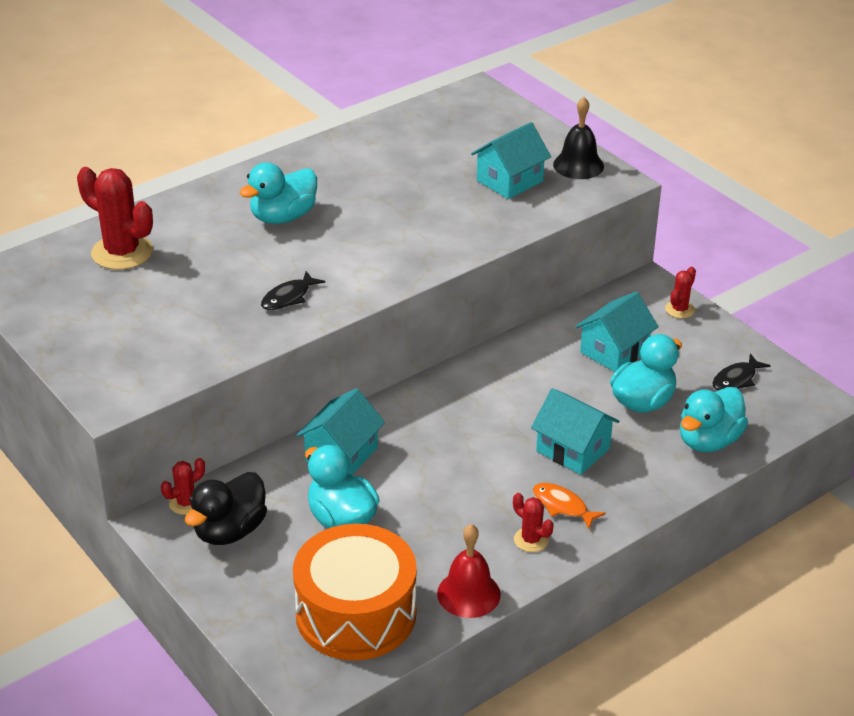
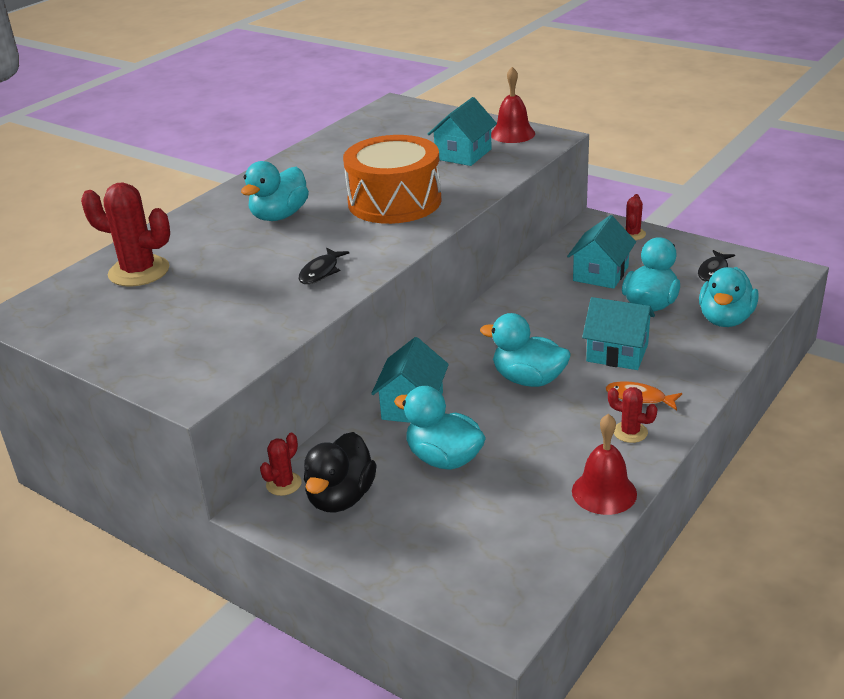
camera: 15 degrees left, 5 degrees down
(356, 613) = (508, 539): orange drum -> orange drum (394, 201)
(467, 456) = (528, 379): none -> turquoise duck
(578, 165) = (512, 134): black bell -> red bell

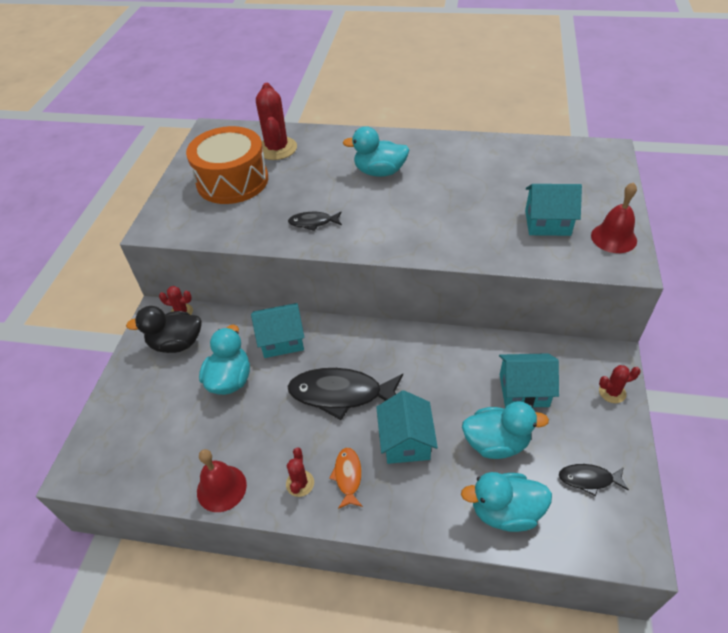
camera: 65 degrees right, 15 degrees up
(394, 201) = (436, 217): orange drum -> orange drum (232, 181)
(528, 379) = (341, 394): turquoise duck -> black fish

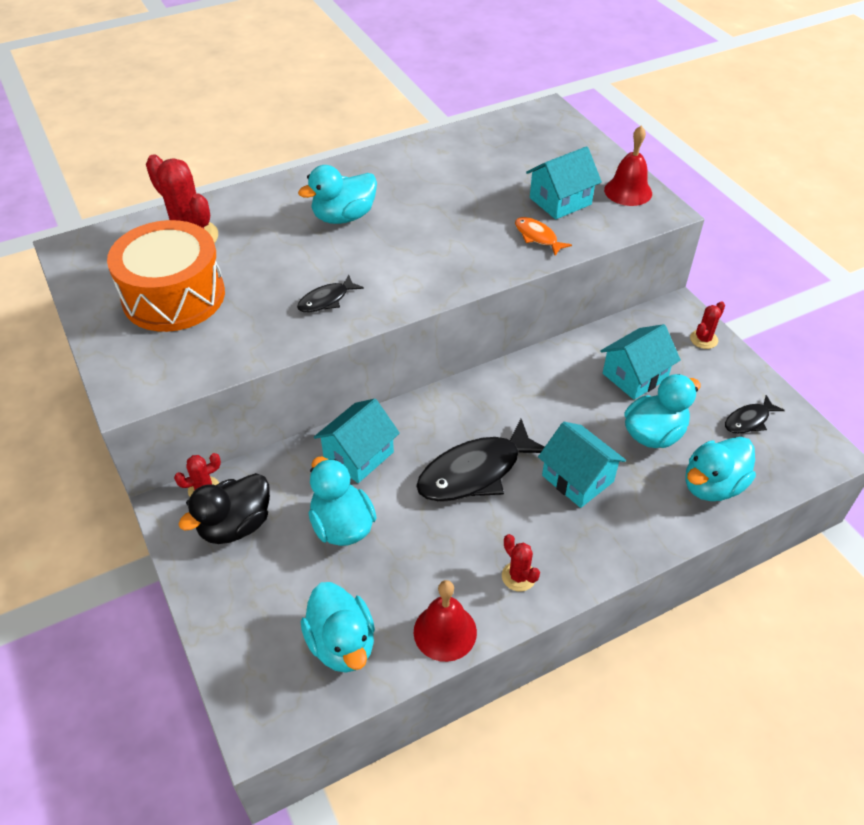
camera: 40 degrees left, 0 degrees up
(161, 453) = (342, 644): none -> turquoise duck
(348, 476) = (556, 541): orange fish -> orange fish (537, 237)

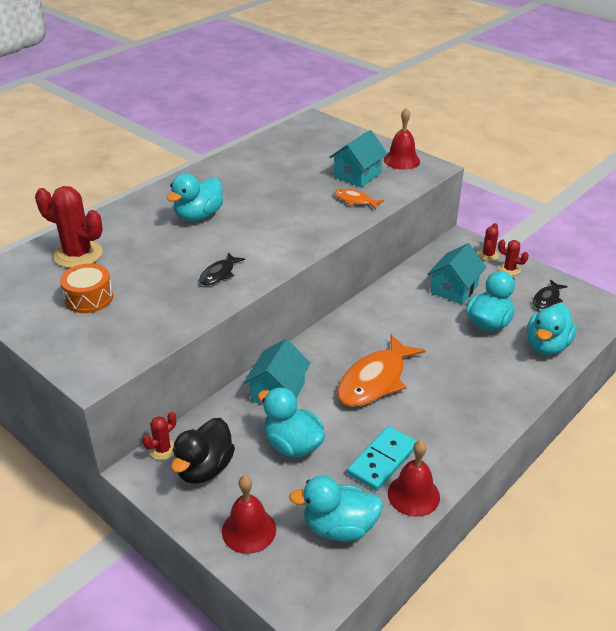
camera: 20 degrees left, 10 degrees down
(174, 296) = (89, 298): orange drum -> orange drum, size x0.54
(245, 614) = (249, 530): none -> red bell
(342, 644) = (339, 527): turquoise duck -> turquoise duck turned 135 degrees clockwise
(431, 577) = (382, 460): none -> turquoise domino
(475, 472) = (375, 380): black fish -> orange fish
(518, 576) = (446, 441): red cactus -> red cactus (509, 269)
(577, 478) = (452, 365): turquoise house -> none

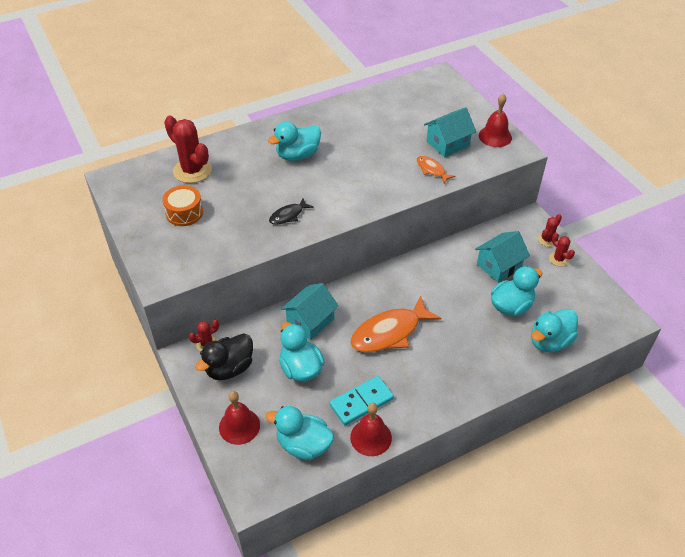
camera: 20 degrees right, 10 degrees up
(547, 299) = (576, 297): black fish -> none

